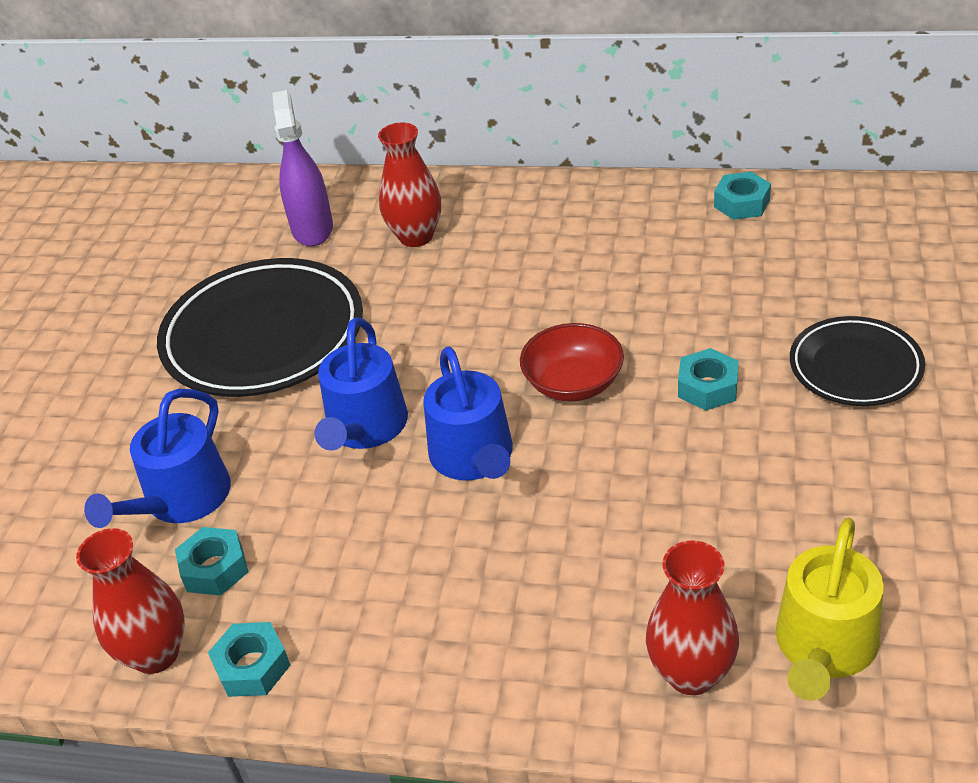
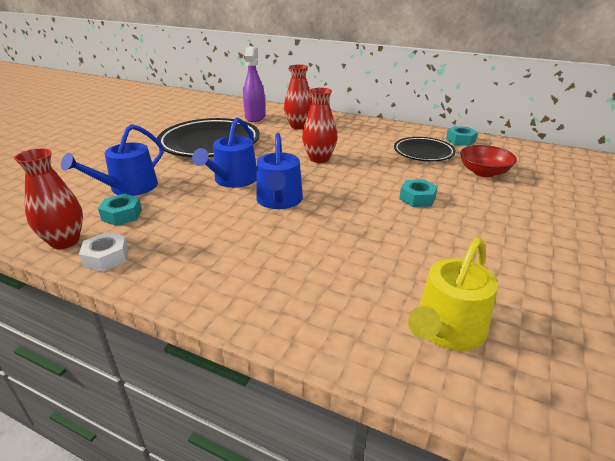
camera: 10 degrees right, 10 degrees down
(252, 666) = (106, 258): turquoise nut -> white nut
(573, 383) = (346, 184): red bowl -> red bowl (483, 172)
(691, 674) = (352, 322): red vase -> red vase (319, 159)
(855, 367) = (505, 206): black plate -> black plate (423, 153)

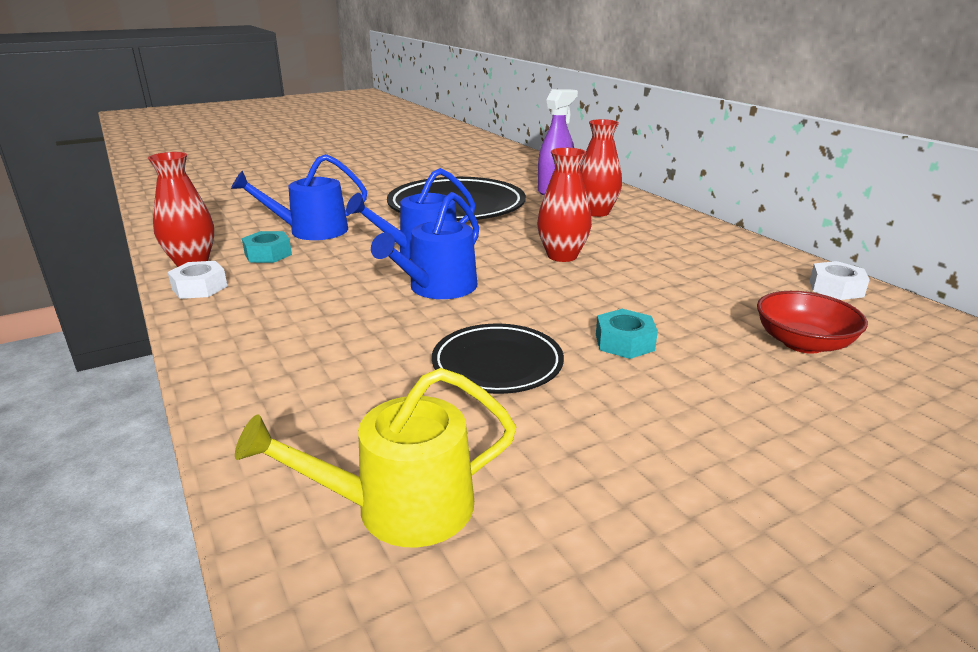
camera: 35 degrees right, 5 degrees down
(423, 153) = (736, 288): black plate -> black plate (497, 364)
(460, 140) = (836, 288): turquoise nut -> white nut

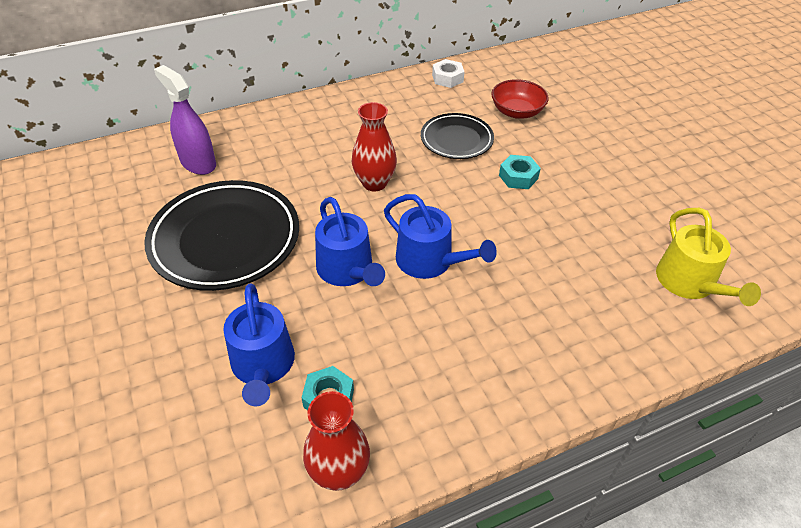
camera: 85 degrees left, 20 degrees up
(199, 287) = (412, 446): white nut -> none
(497, 364) = (549, 236): black plate -> black plate (456, 140)
(596, 212) = (275, 147): red vase -> none

